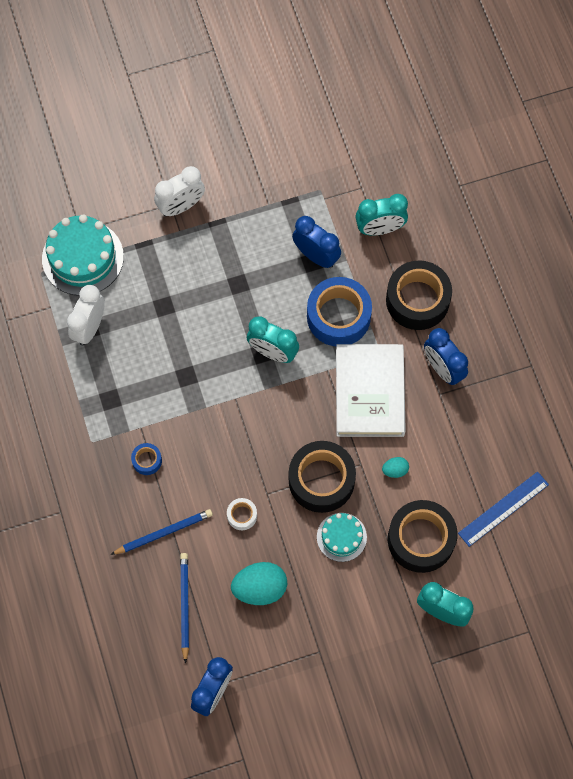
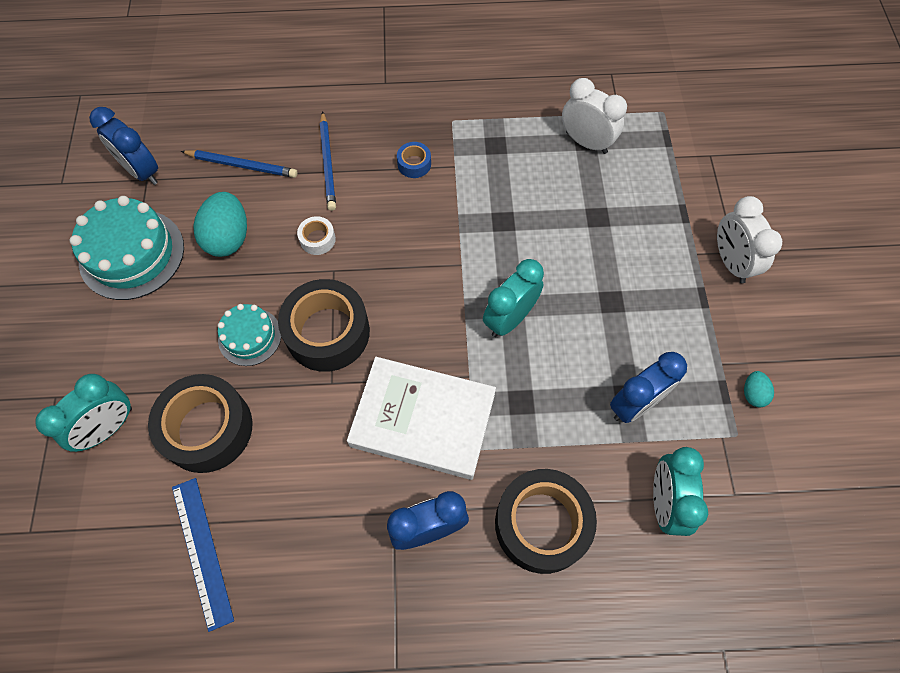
camera: 105 degrees right, 5 degrees down
(82, 257) = (675, 151): turquoise cake -> turquoise cake (132, 254)
(338, 316) = (540, 409): blue tape -> none
(395, 470) = (308, 422): turquoise egg -> turquoise egg (753, 394)

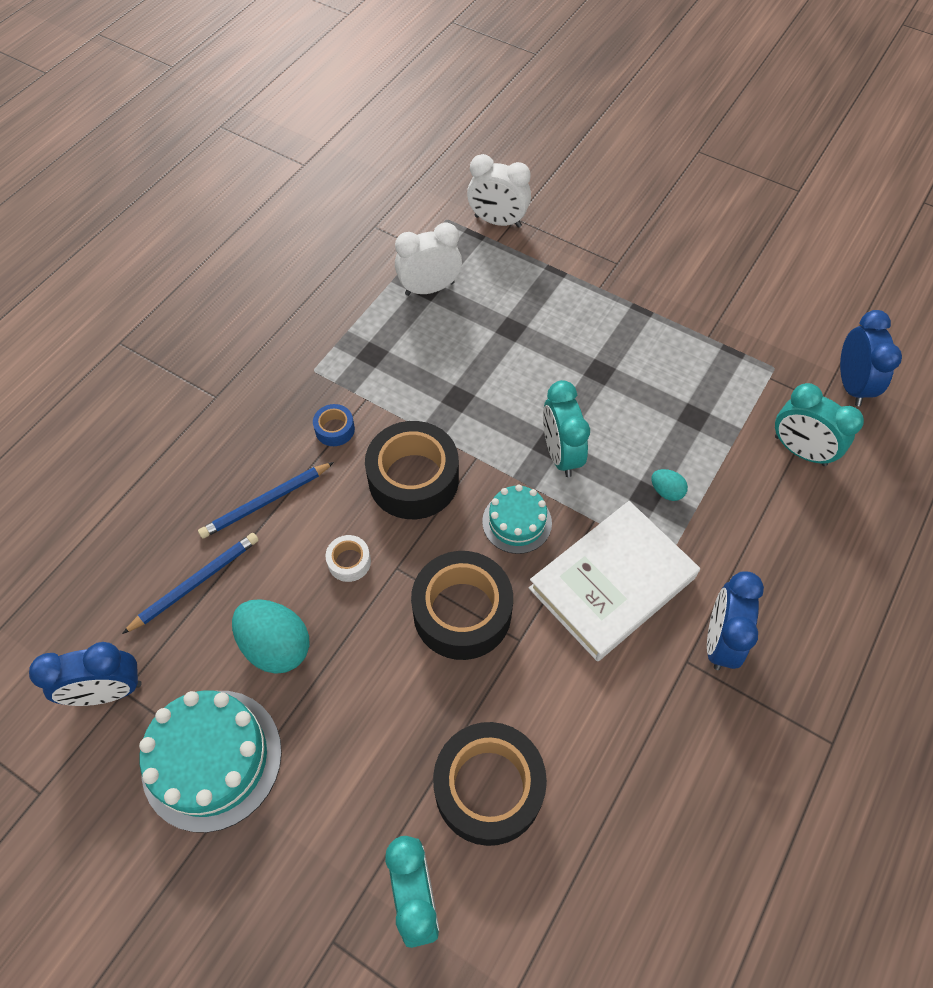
camera: 55 degrees left, 5 degrees down
(202, 551) = (621, 864): blue ruler -> none
(250, 336) = (412, 688): turquoise cake -> turquoise cake (517, 522)
(328, 163) = (266, 501): blue pencil -> blue pencil turned 120 degrees clockwise
(541, 524) = (767, 549): black tape -> black tape (413, 479)
(635, 404) = (704, 415): blue clock -> blue clock (851, 385)
(730, 262) = (624, 272): white clock -> white clock (497, 221)
(753, 394) = (747, 334): turquoise egg -> turquoise egg (666, 491)

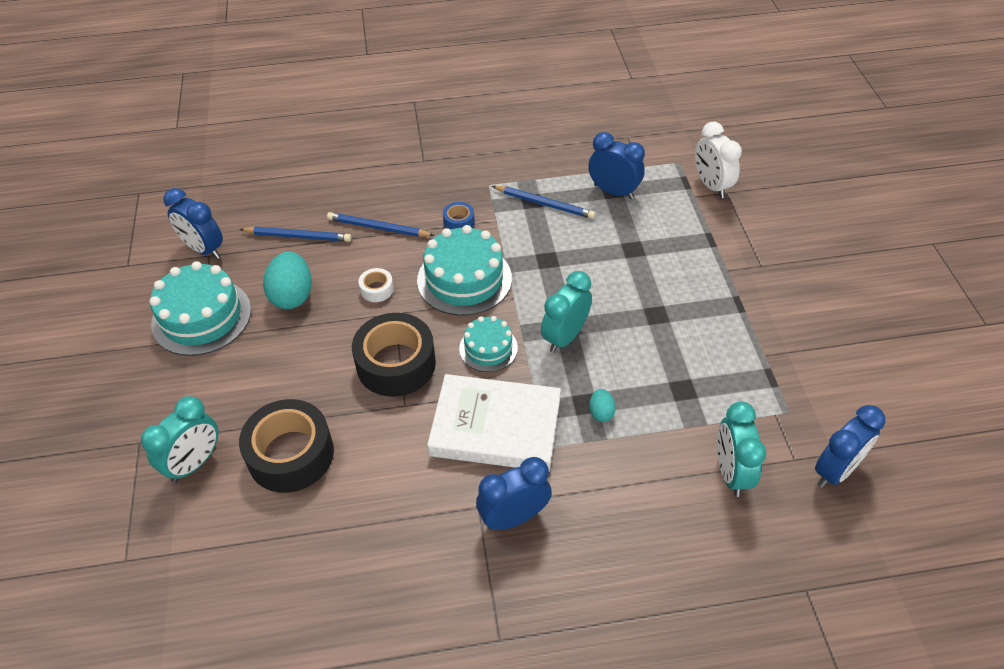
camera: 50 degrees right, 10 degrees down
(387, 348) = (544, 204): none -> blue pencil
(413, 479) = (464, 279): black tape -> turquoise cake
(429, 288) = (613, 192): white clock -> blue clock

